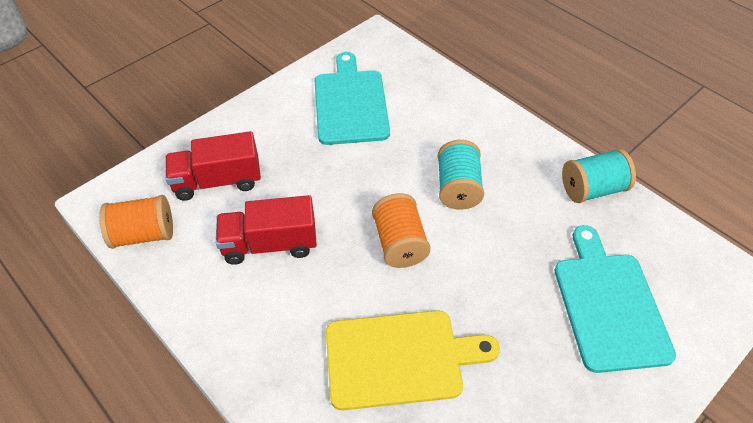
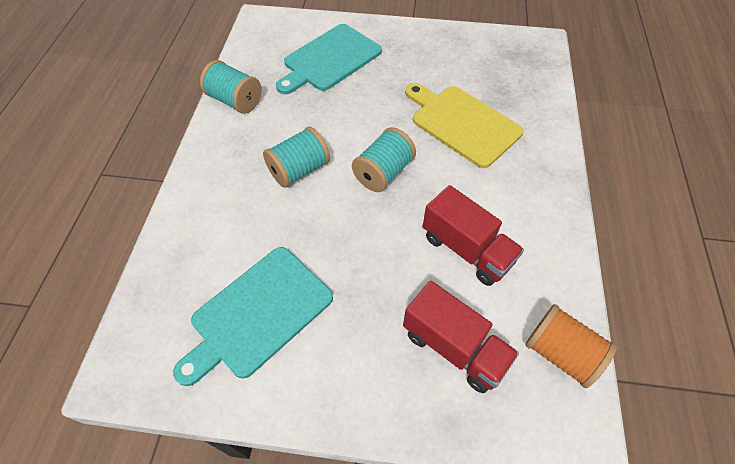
camera: 130 degrees left, 5 degrees up
(400, 243) = (383, 173): orange spool -> turquoise spool

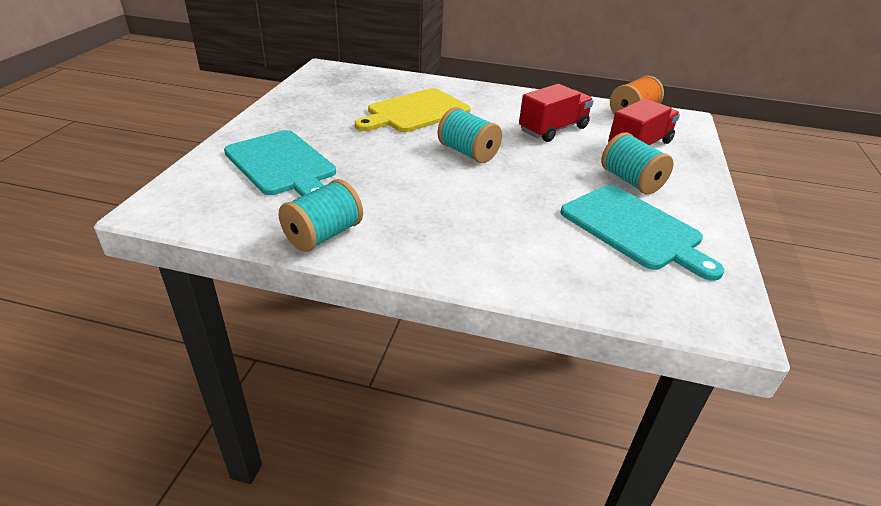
camera: 85 degrees left, 20 degrees down
(299, 170) = (456, 196): turquoise spool -> turquoise spool (631, 181)

